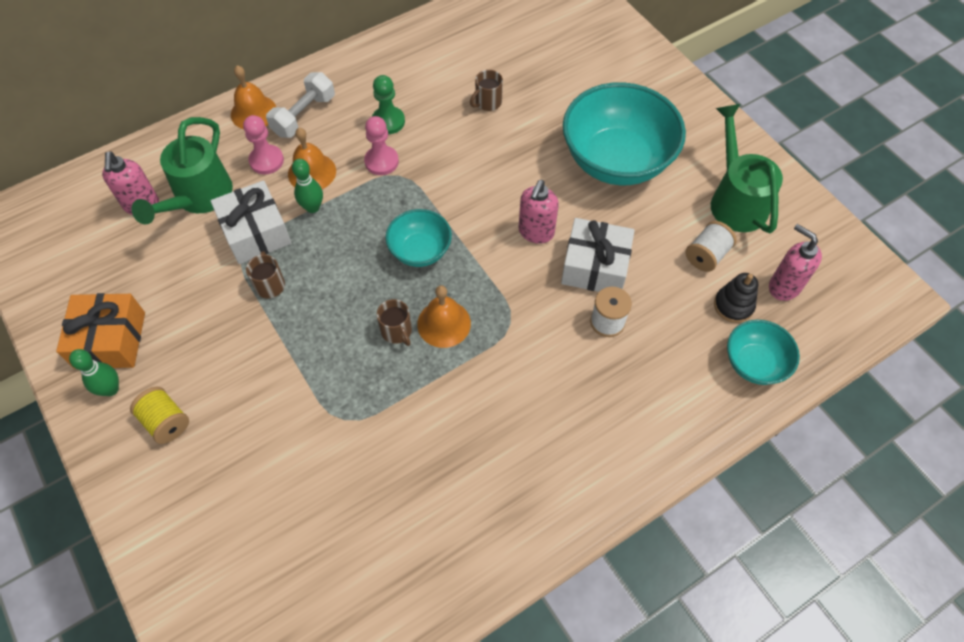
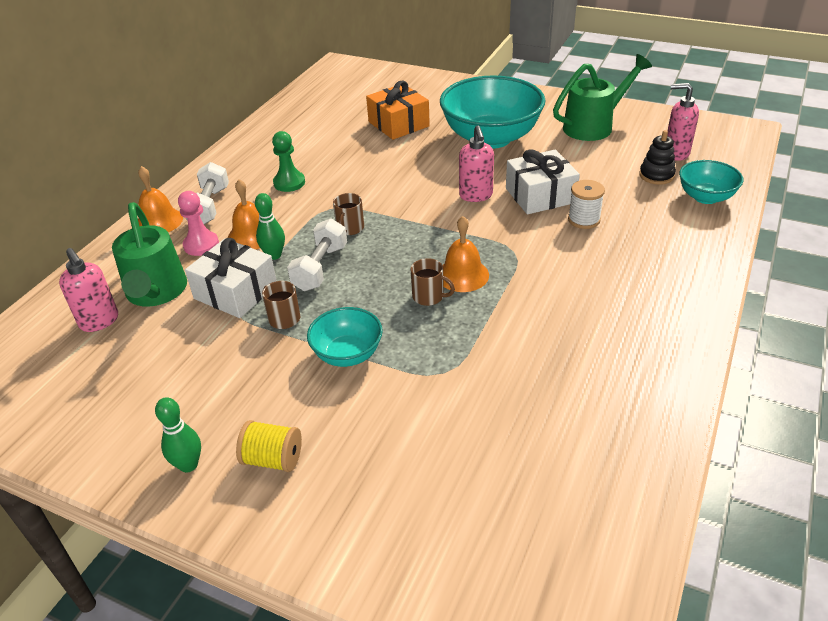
camera: 30 degrees left, 20 degrees down
(110, 340) = (153, 429): orange gift -> orange gift (398, 124)
(337, 244) = (320, 268): none -> white dumbbell
(381, 161) = (307, 206): pink pawn -> none
(420, 251) = (396, 242): turquoise bowl -> turquoise bowl (347, 354)
(487, 102) = (360, 144): brown mug -> brown mug (350, 228)
(706, 255) = (608, 159): white spool -> none
(735, 200) = (594, 126): green watering can -> green watering can turned 105 degrees clockwise

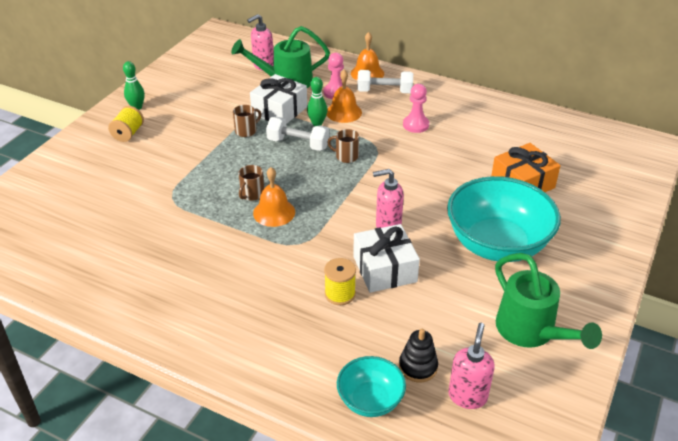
camera: 90 degrees right, 0 degrees up
(289, 183) = (416, 125): green pawn -> pink pawn
(347, 354) = (203, 158): turquoise bowl -> none
(584, 220) = (340, 294): white spool -> yellow spool

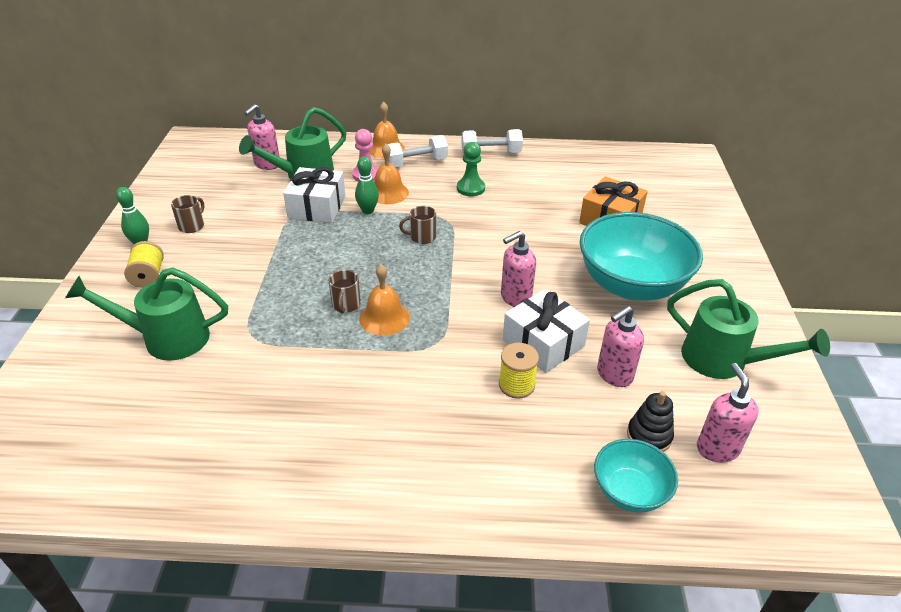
camera: 25 degrees left, 0 degrees up
(115, 182) = (167, 338): none -> green watering can
(246, 131) = (293, 238): brown mug -> brown mug (192, 226)
(298, 144) = (361, 237): white dumbbell -> white dumbbell (491, 153)
(416, 125) = (470, 188): pink pawn -> green pawn
(425, 312) = (614, 375): none -> pink soap dispenser

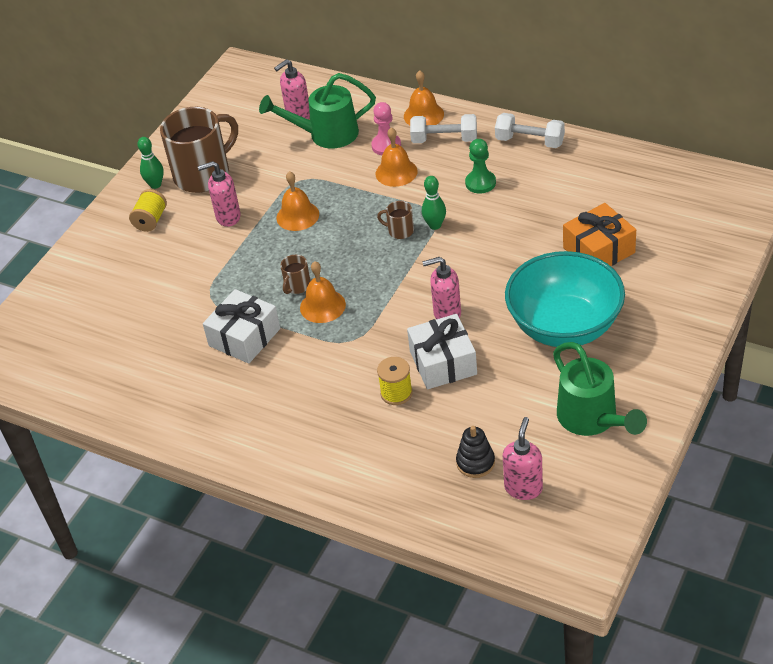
camera: 30 degrees right, 5 degrees up
(167, 338) = (145, 283): green watering can -> none
(192, 226) = (203, 174): brown mug -> brown mug, size x2.35
(311, 243) = (297, 216): none -> orange bell
(317, 207) = (321, 176): white gift -> white gift (244, 337)
(368, 211) = (366, 190): green bowling pin -> green bowling pin (435, 225)
(614, 375) = (484, 406): pink soap dispenser -> pink soap dispenser (228, 217)
(629, 491) = (428, 498): turquoise bowl -> none

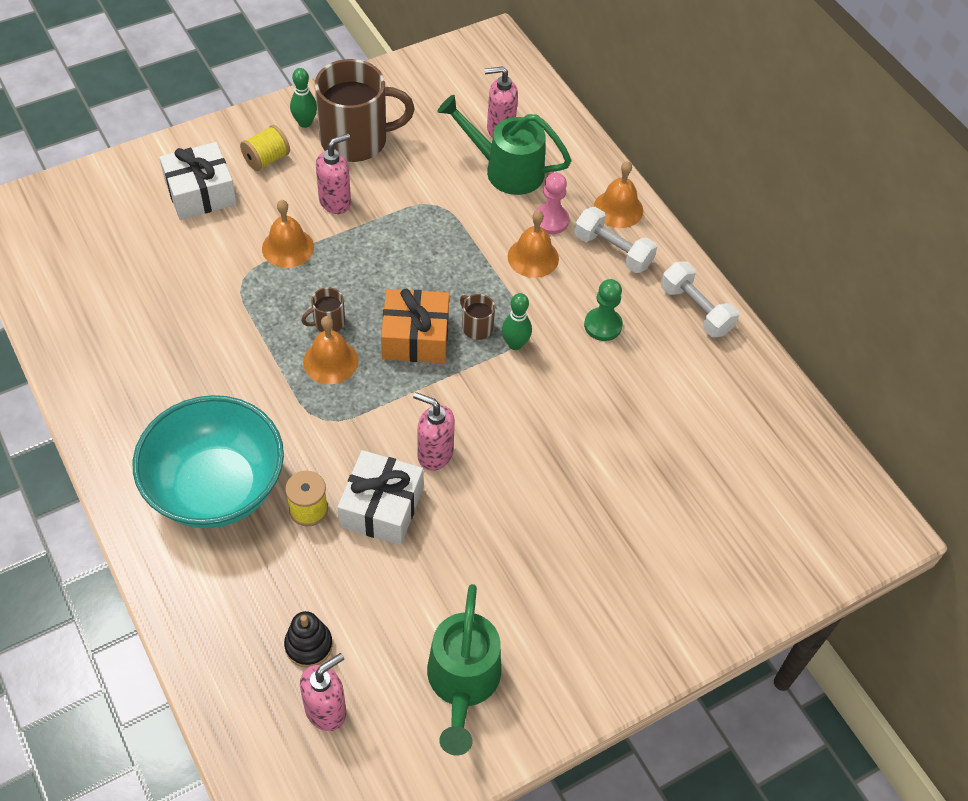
camera: 25 degrees right, 10 degrees up
(228, 217) = (335, 202): pink soap dispenser -> pink soap dispenser turned 120 degrees clockwise
(244, 337) = (232, 345): white gift -> white gift (200, 193)
(297, 216) = (398, 244): orange bell -> orange bell (288, 247)
(564, 326) = (534, 553): turquoise bowl -> turquoise bowl (216, 487)
(599, 250) = (649, 488): orange gift -> orange gift (415, 337)

